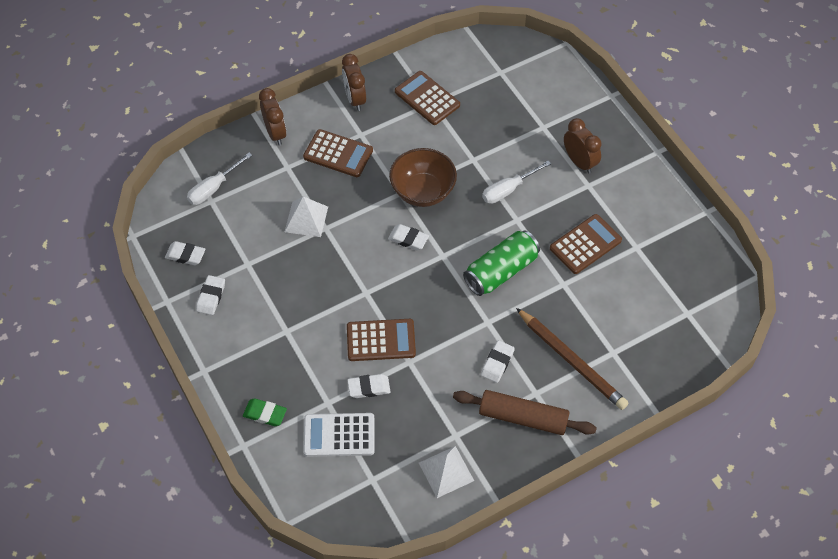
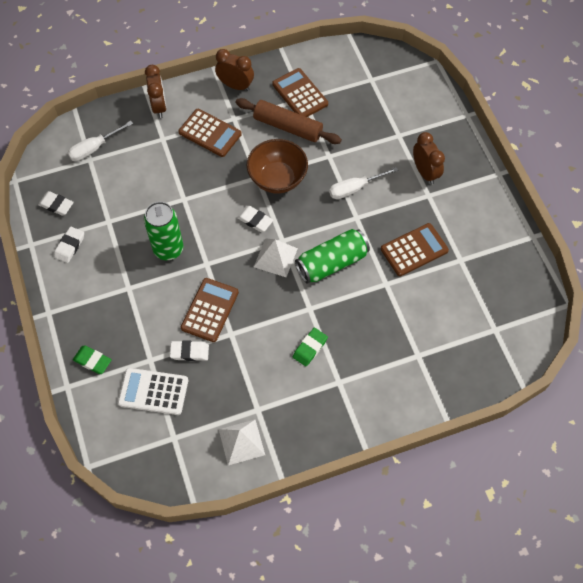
camera: 10 degrees right, 5 degrees up
(306, 219) = (169, 188): white pyramid -> white pyramid (275, 257)
(321, 283) = (168, 249): none -> green can
(355, 99) = (235, 85): brown clock -> brown clock turned 120 degrees clockwise
(381, 340) = (210, 310): brown calculator -> brown calculator turned 75 degrees counterclockwise
(497, 363) = (310, 348): white eraser -> green eraser
(523, 417) = (322, 403): brown rolling pin -> brown rolling pin (288, 127)
(572, 361) = (378, 357): brown pencil -> none

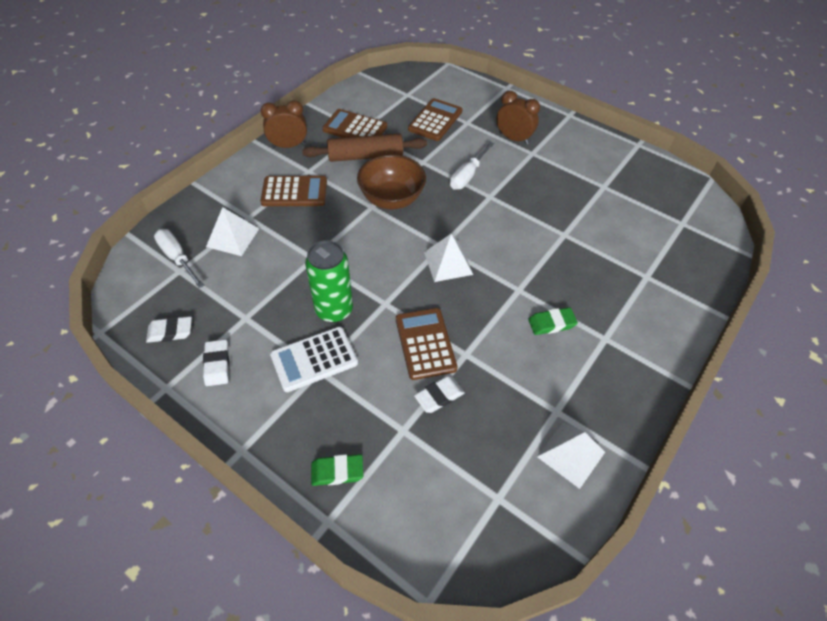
camera: 35 degrees left, 10 degrees down
(94, 148) = (177, 258): white screwdriver -> white screwdriver turned 120 degrees clockwise
(141, 151) = (233, 237): none -> white pyramid
(153, 391) = (434, 461): white calculator -> white calculator (314, 359)
(159, 106) = (223, 192): brown clock -> none
(255, 220) = (400, 242): white eraser -> none
(310, 348) = (551, 323): green eraser -> green eraser turned 75 degrees clockwise
(332, 263) = (503, 241): green can -> none
(414, 250) = (561, 197): brown calculator -> brown calculator (435, 120)

